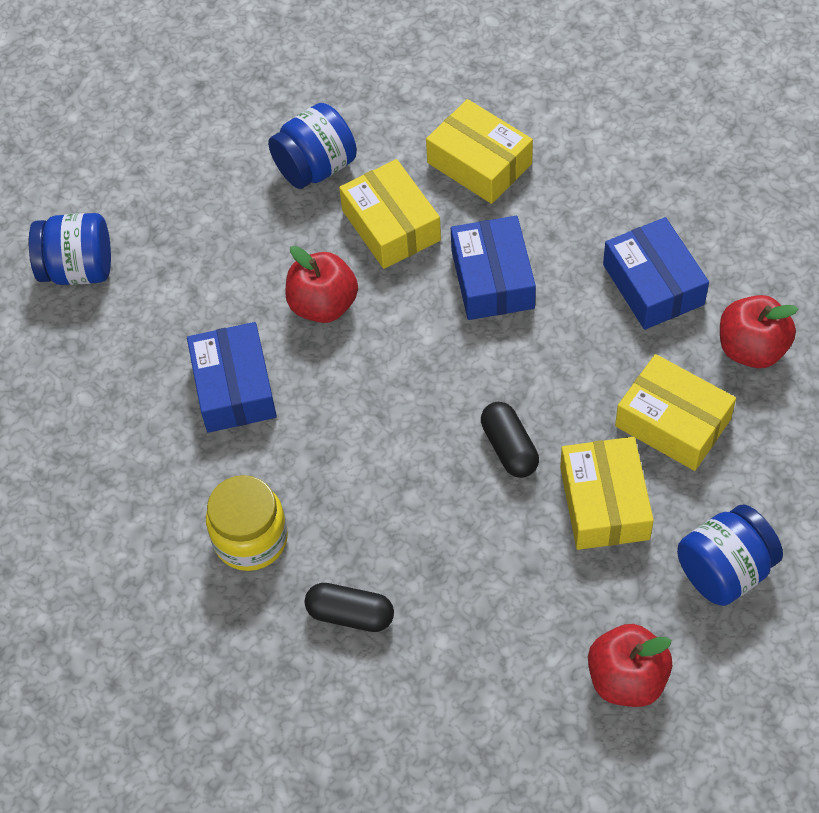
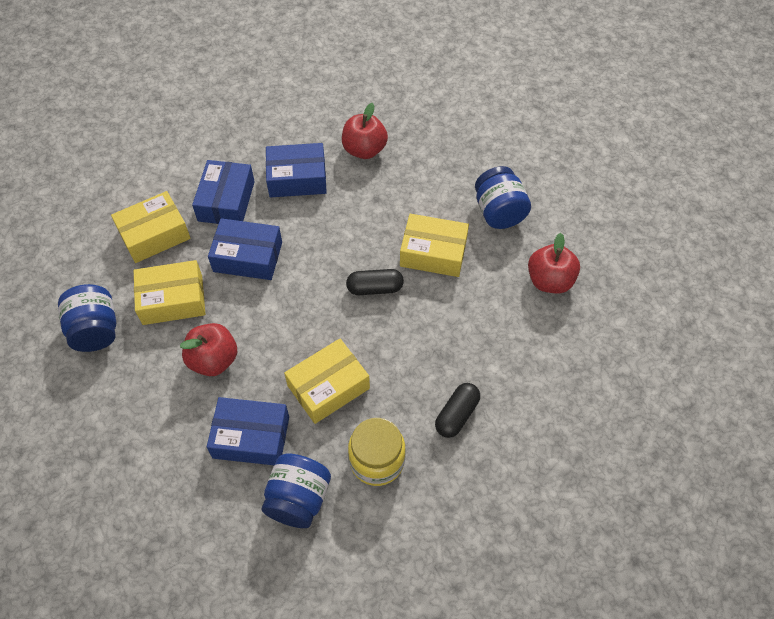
camera: 75 degrees left, 0 degrees up
(78, 269) = (85, 522): blue jar -> blue jar (298, 499)
(571, 218) = (226, 201): none -> blue box
(673, 422) = (395, 202): yellow box -> yellow box (328, 387)

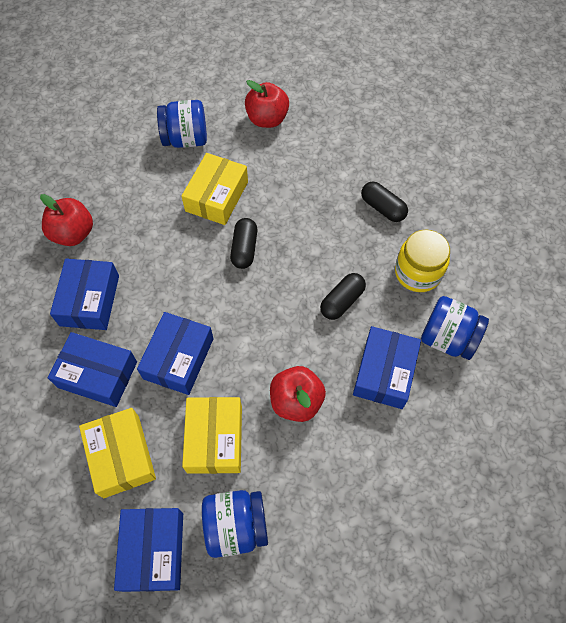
camera: 80 degrees left, 5 degrees up
(76, 274) = (153, 551): none -> blue box
(328, 387) = (342, 301): yellow box -> black capsule

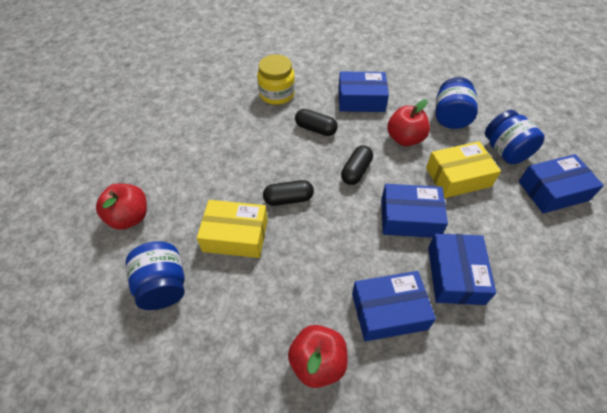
camera: 105 degrees left, 10 degrees down
(121, 456) = (507, 232): yellow box -> none
(382, 208) = (223, 120): black capsule -> black capsule (356, 171)
(447, 338) = (323, 75): blue jar -> blue jar (450, 117)

